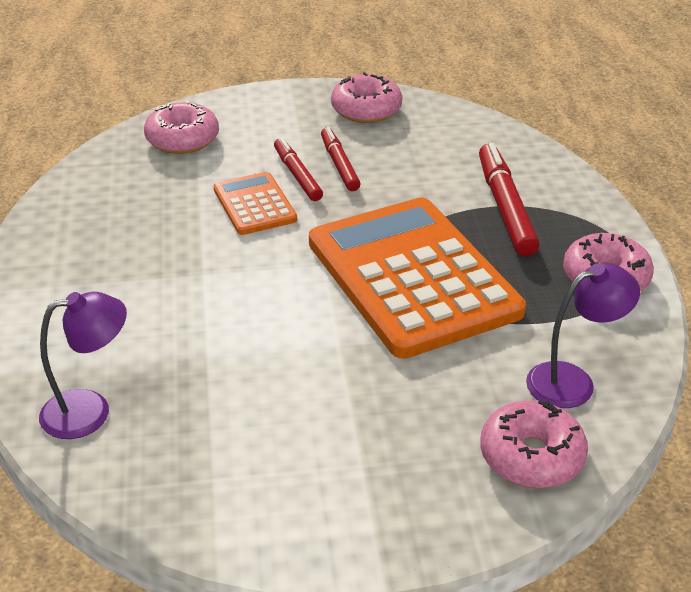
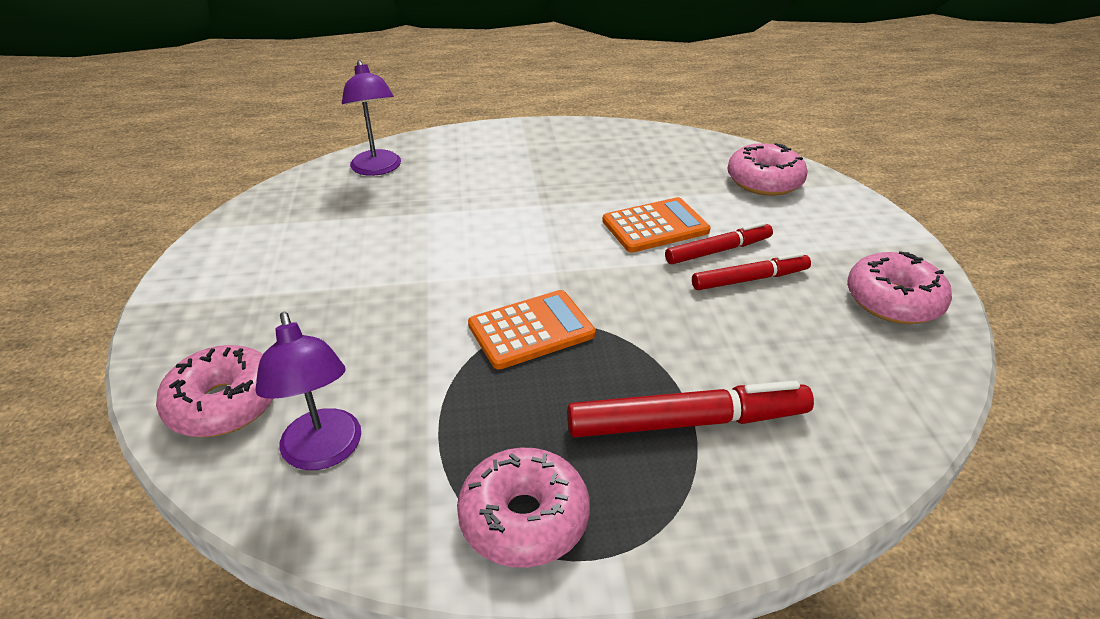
camera: 90 degrees right, 0 degrees up
(412, 277) = (531, 330): orange calculator -> orange calculator, size x0.47

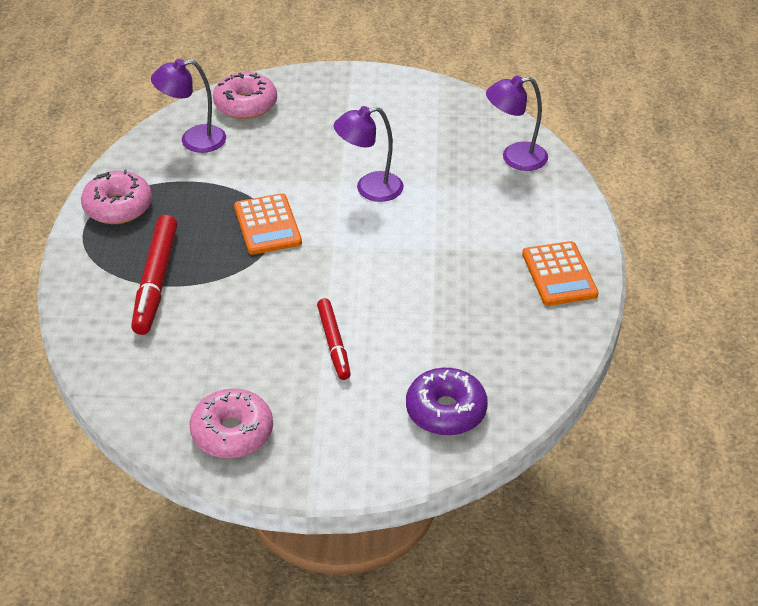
camera: 100 degrees right, 5 degrees up
(442, 256) = (369, 189): none -> purple lamp
(655, 226) = (381, 312): orange calculator -> orange calculator (559, 274)
(749, 279) = (288, 352): red marker -> none
(764, 181) = (446, 411): pink donut -> purple donut

